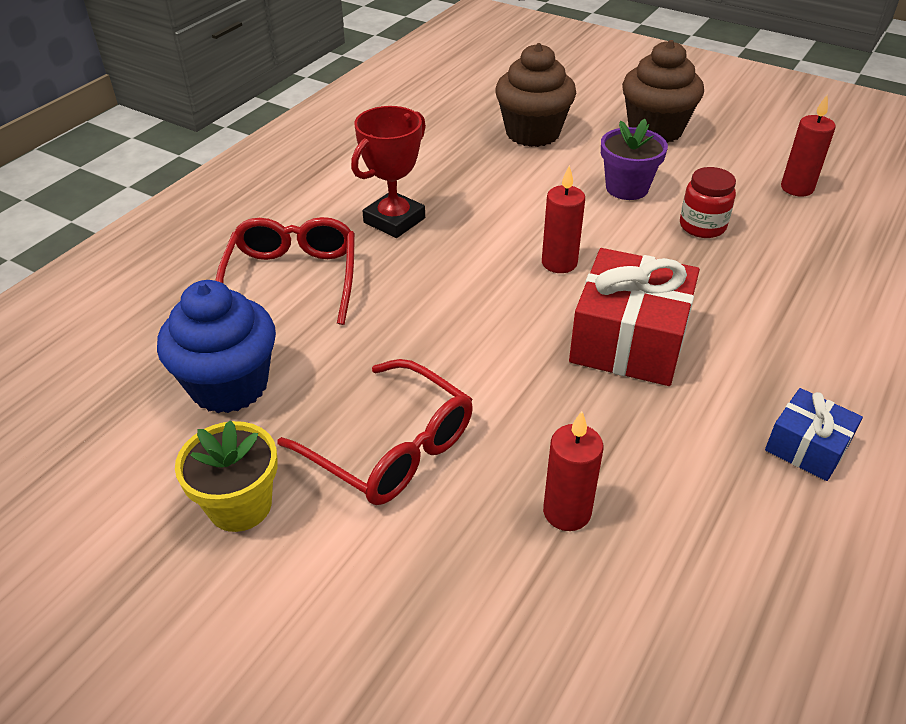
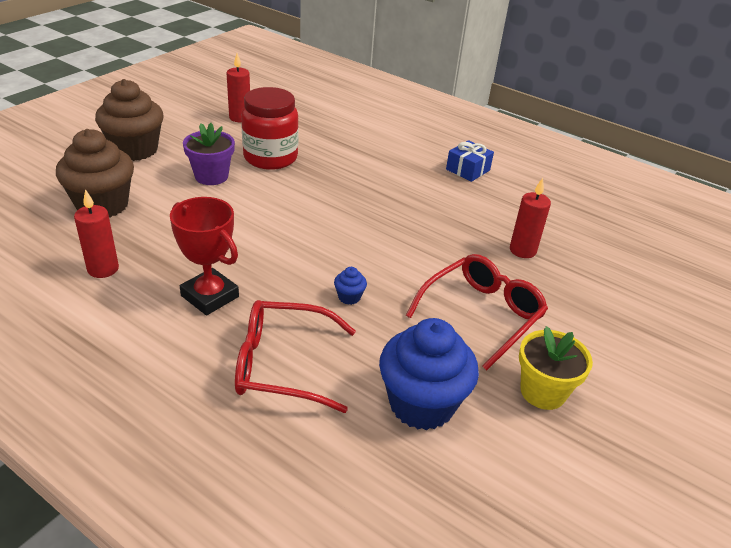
camera: 90 degrees left, 5 degrees down
(409, 319) = (349, 297): none -> blue cupcake
(559, 263) = (296, 219): red candle -> red candle (103, 269)
(629, 340) = (383, 206): red gift -> none
(702, 226) = (270, 157): red jar -> red jar, size x1.67

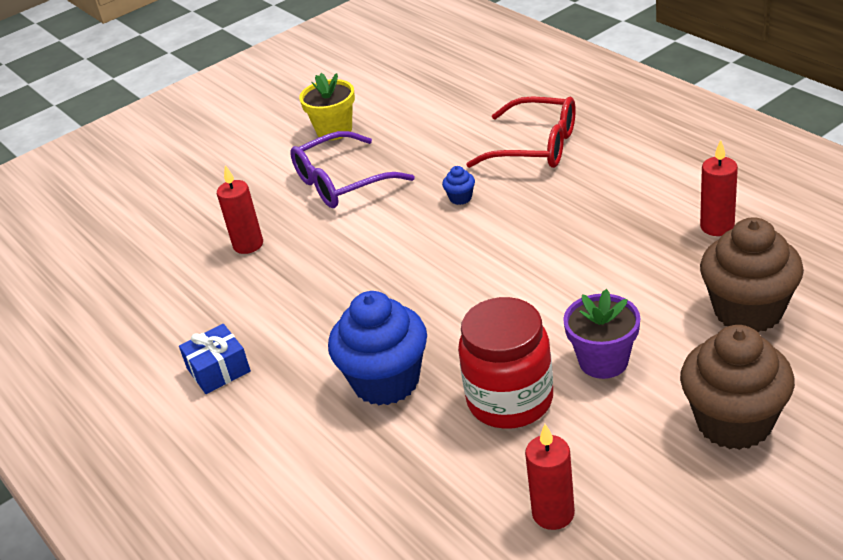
camera: 155 degrees left, 0 degrees up
(210, 296) = (599, 199): red trophy -> none
(421, 404) = (433, 123): blue cupcake -> blue cupcake (386, 381)
(481, 314) = (341, 182): red glasses -> purple glasses

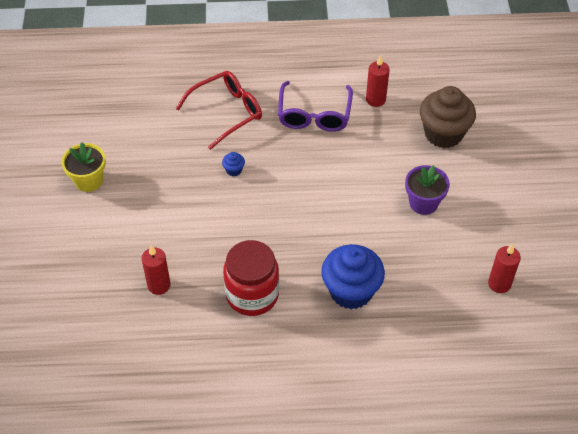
camera: 60 degrees left, 15 degrees up
(218, 370) = (262, 358): blue gift -> none
(341, 182) = (151, 209): purple glasses -> purple glasses (314, 115)
(510, 400) = (414, 253): red jar -> red jar (252, 295)
(734, 422) = (504, 189): brown cupcake -> none

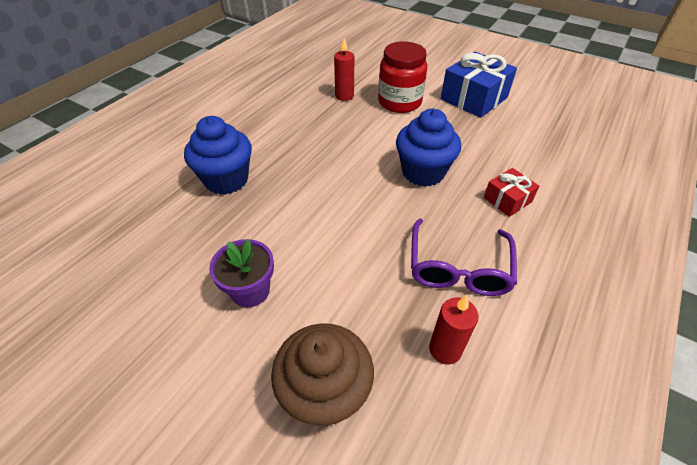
camera: 125 degrees right, 5 degrees down
(88, 180) = (474, 98): yellow flower pot -> blue gift
(227, 112) = (507, 200): red glasses -> red gift
(234, 170) = (423, 172): blue cupcake -> blue cupcake, size x2.49
(252, 295) = (288, 130): red jar -> red jar (399, 102)
(314, 115) = (458, 268): purple glasses -> purple glasses turned 120 degrees counterclockwise
(499, 284) = (97, 288): red candle -> none

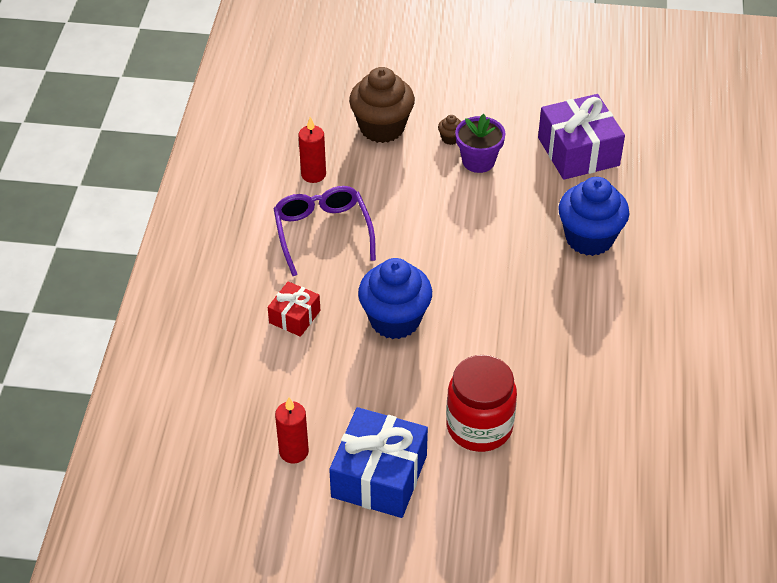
camera: 155 degrees right, 0 degrees up
(146, 261) = (578, 151): none -> purple gift
(255, 335) = (450, 138): none -> brown cupcake
(344, 96) = (561, 410): red candle -> red candle (294, 451)

